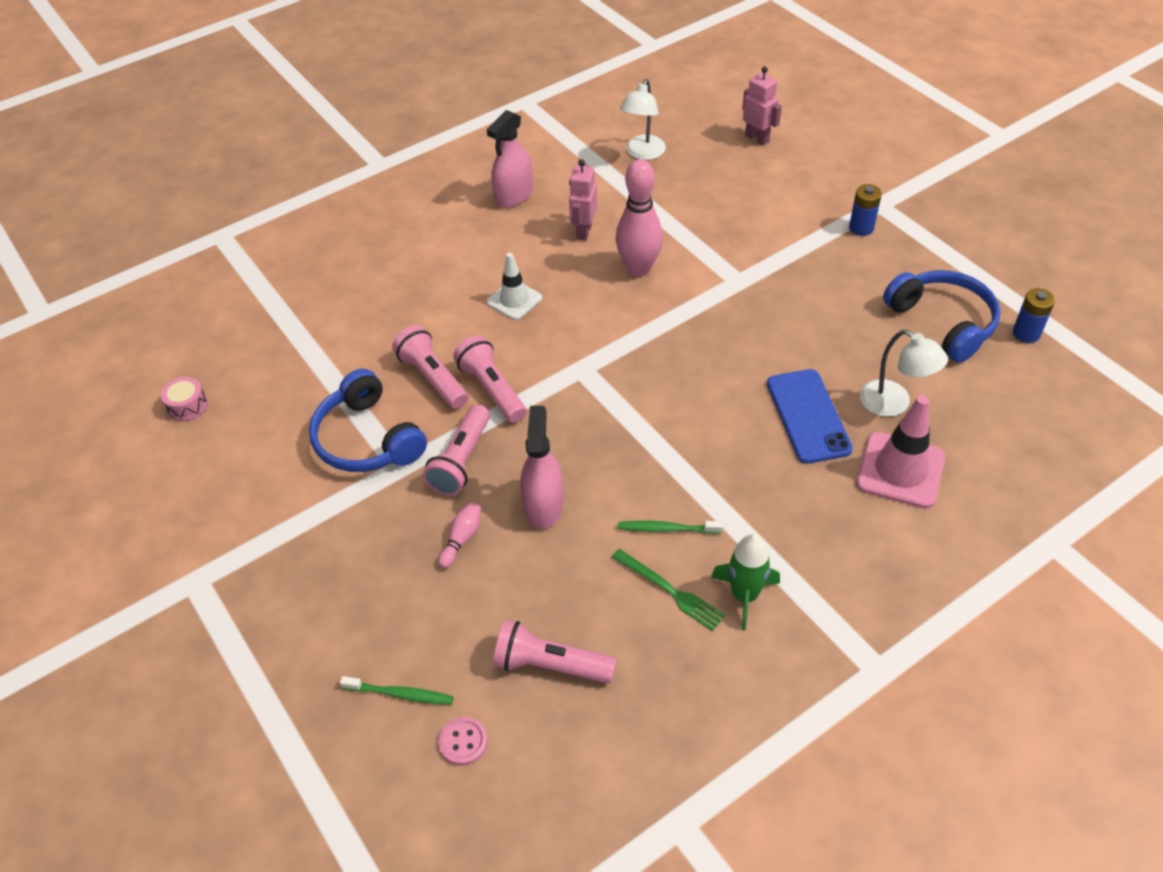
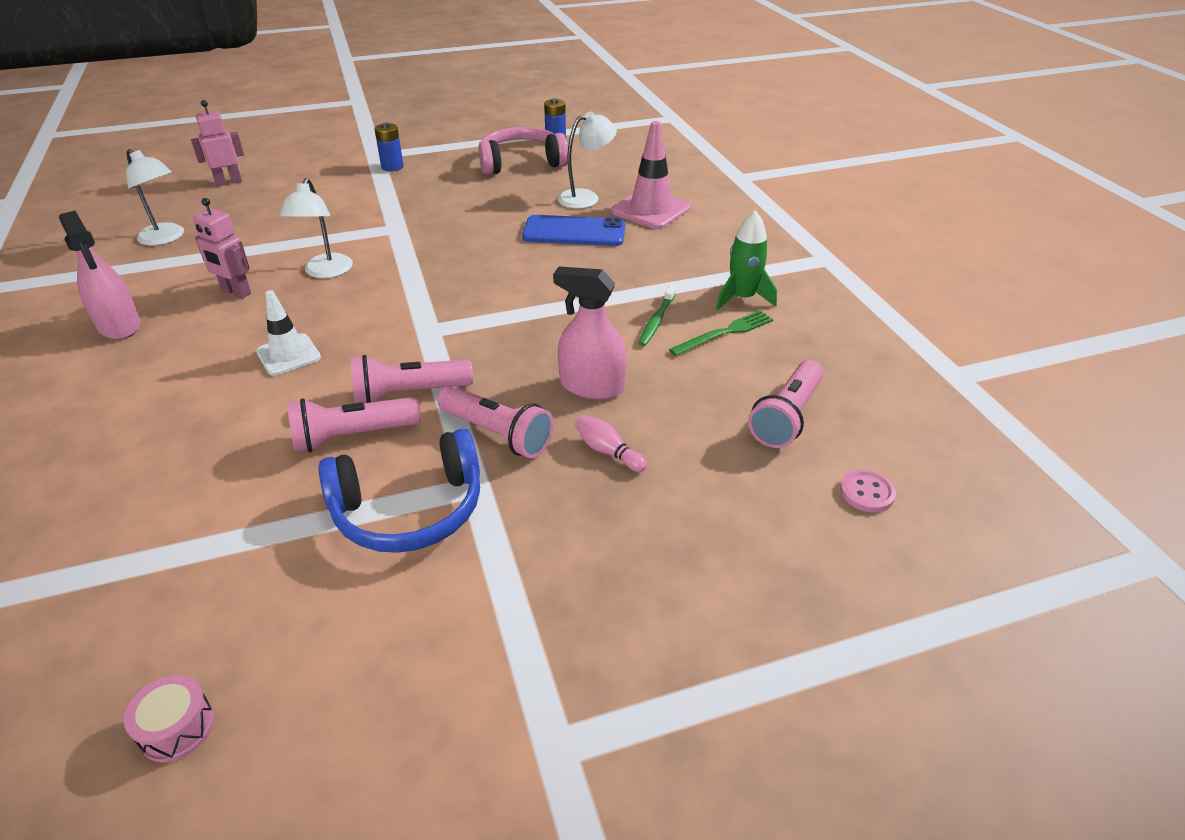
camera: 75 degrees left, 10 degrees down
(400, 694) = (800, 534): green toothbrush -> none
(639, 268) = (326, 272): pink bowling pin -> white lamp
(943, 322) = (521, 163): blue headphones -> pink headphones

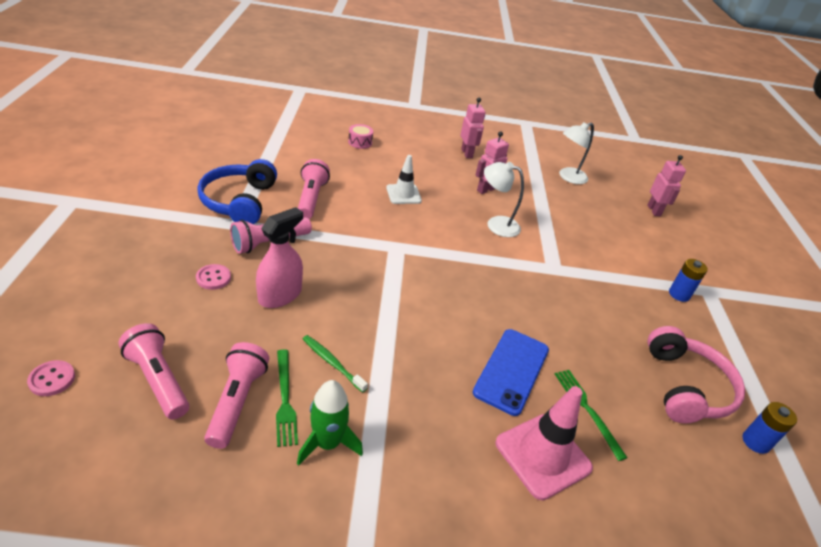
camera: 105 degrees right, 0 degrees up
(119, 326) = (467, 153): pink spray bottle -> pink robot
(177, 728) = (184, 136): pink drum -> pink drum (360, 142)
(408, 394) = (333, 223): pink flashlight -> pink flashlight (237, 401)
(586, 197) = (587, 409): white lamp -> green fork
(608, 451) = (213, 278): pink bowling pin -> pink button

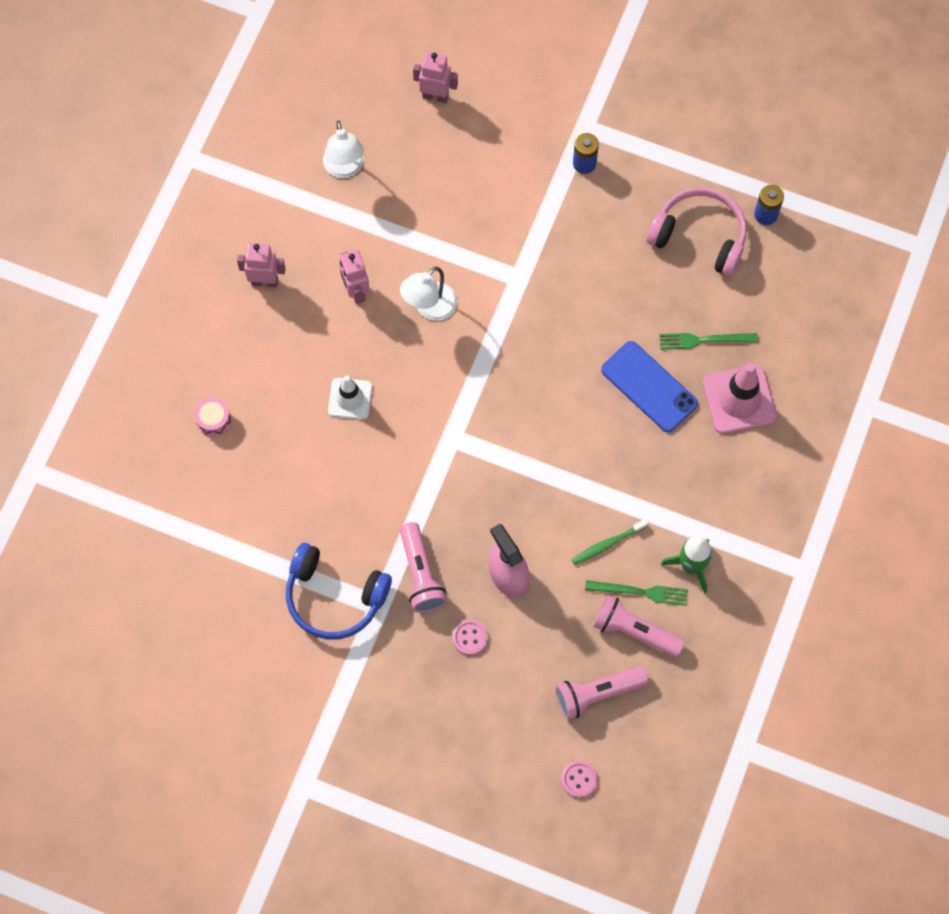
camera: 65 degrees left, 30 degrees up
(311, 198) = (341, 513): pink flashlight -> none

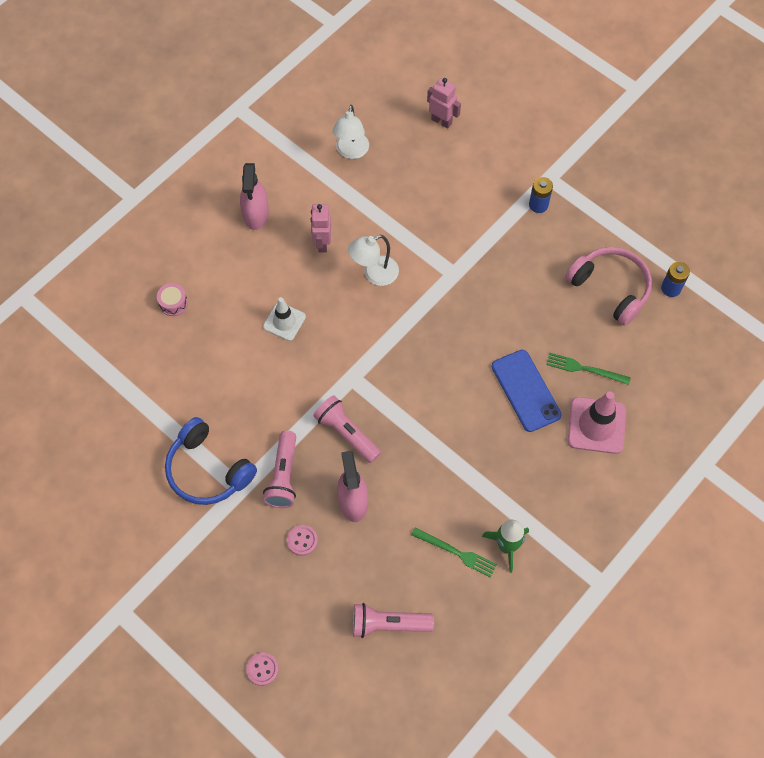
camera: 20 degrees right, 5 degrees down
(264, 281) = (256, 214): pink robot -> pink spray bottle
(579, 779) = (345, 691): pink button -> pink button (262, 669)
(607, 544) = (444, 504): green toothbrush -> none
(634, 631) = (439, 583): pink flashlight -> pink flashlight (346, 433)

